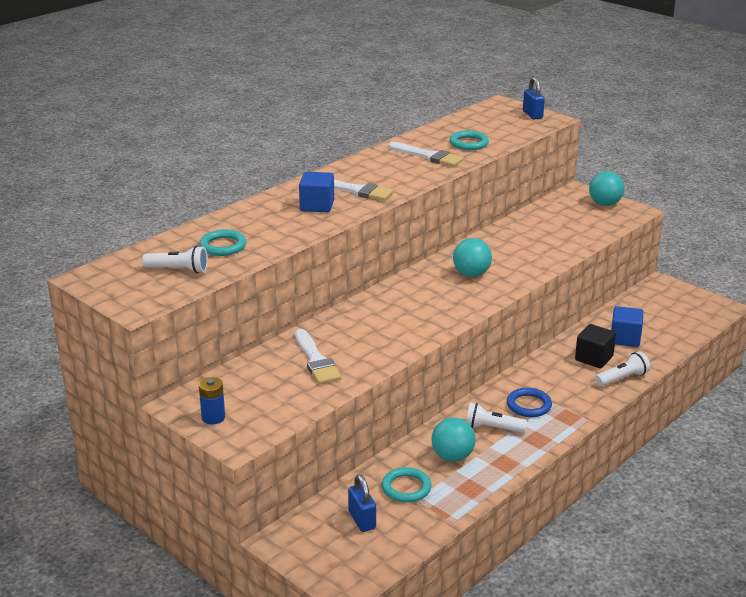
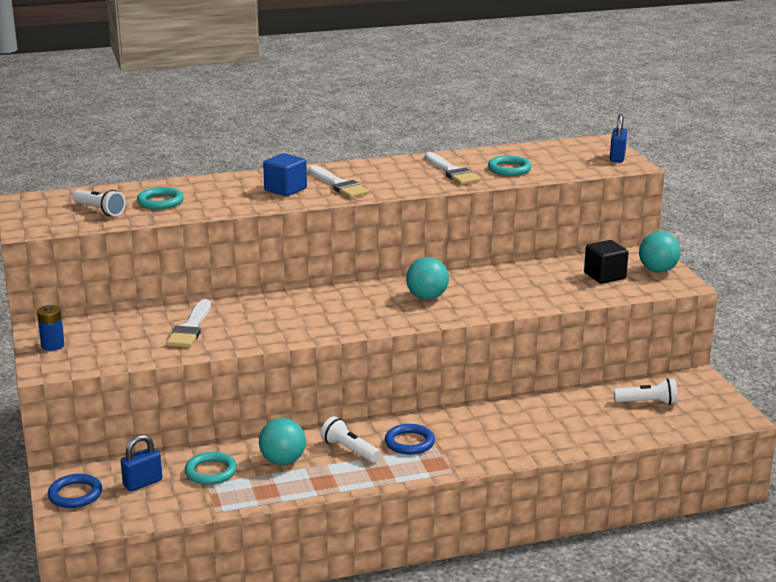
camera: 30 degrees right, 5 degrees down
(316, 553) = (75, 494): none -> blue ring
(362, 520) = (143, 483): blue padlock -> blue padlock turned 45 degrees clockwise
(594, 358) = (530, 423): black cube -> black cube (604, 276)
(622, 378) = (536, 448): white flashlight -> white flashlight (647, 402)
(625, 338) = (587, 415): blue cube -> none

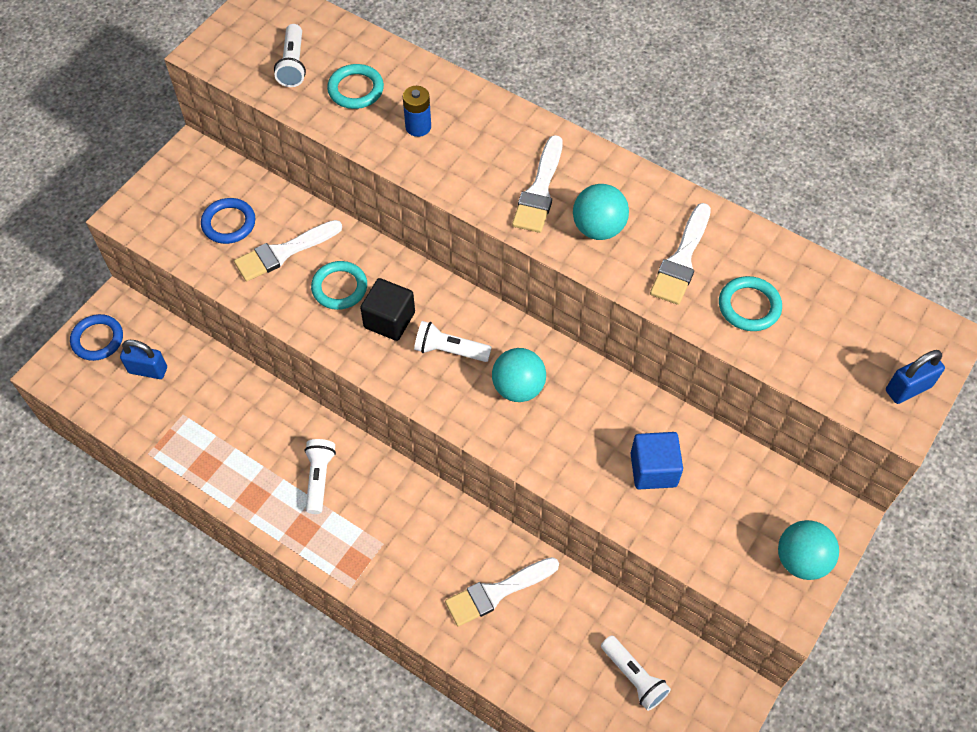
camera: 50 degrees right, 35 degrees up
(53, 345) = (169, 186): blue battery -> blue battery (418, 127)
(211, 472) = (202, 403): turquoise ring -> turquoise ring (339, 287)
(283, 461) = (260, 442): turquoise ball -> turquoise ball (598, 228)
(285, 189) = (483, 157): blue cube -> blue cube (653, 469)
(365, 306) = (449, 350): none -> white flashlight
(409, 442) = (372, 516): blue ring -> blue ring (229, 223)
(530, 422) = (497, 592): none -> white brush
(604, 276) = (731, 515): black cube -> black cube (389, 320)

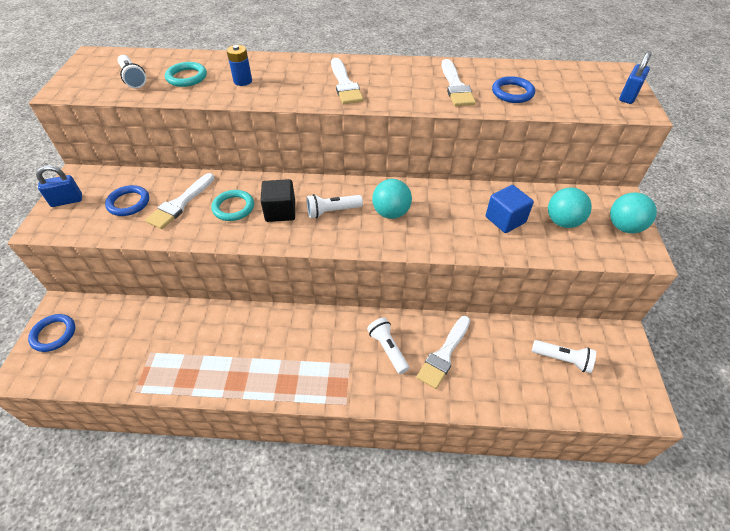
camera: 30 degrees left, 10 degrees down
(148, 370) = (106, 336): blue padlock -> blue padlock (67, 201)
(319, 478) = (278, 345): white flashlight -> white flashlight (388, 349)
(598, 228) = (395, 89): turquoise ball -> turquoise ball (562, 222)
(749, 306) = (512, 93): turquoise ring -> blue ring

